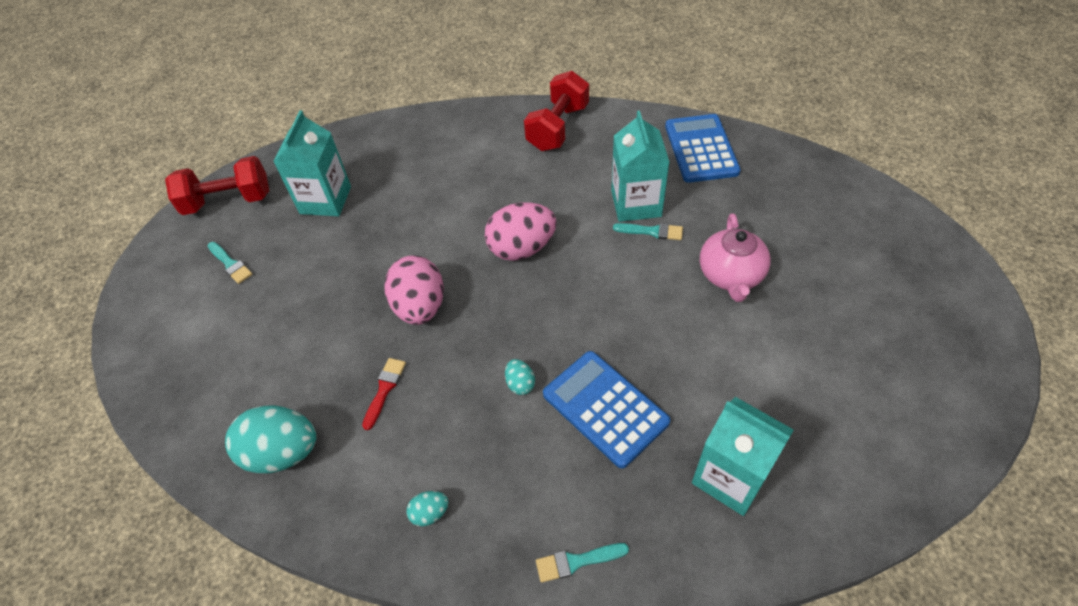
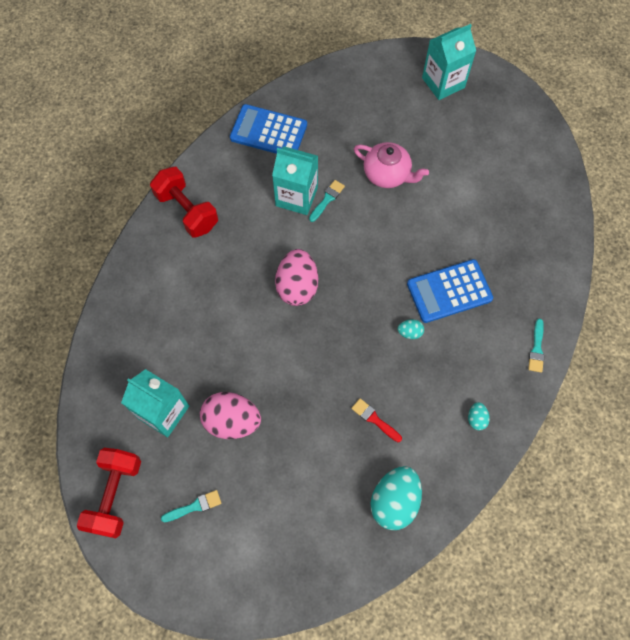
camera: 70 degrees left, 15 degrees up
(420, 307) = (315, 373): pink egg -> pink egg (232, 421)
(730, 477) = (520, 248): turquoise carton -> turquoise carton (443, 83)

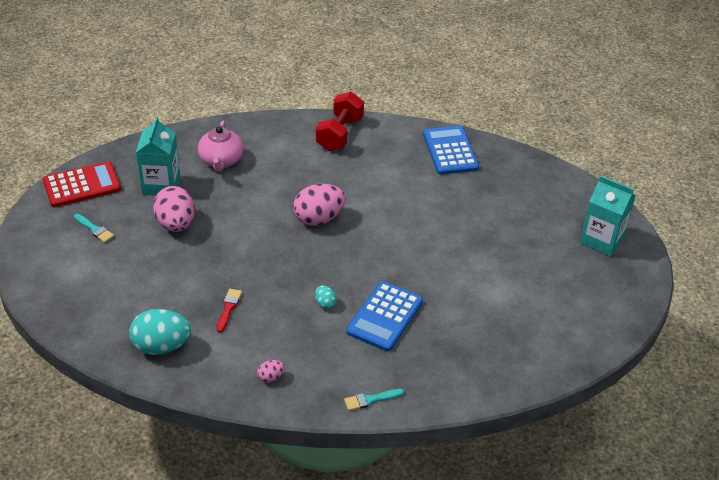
camera: 60 degrees right, 25 degrees down
(115, 495) = (82, 185): red dumbbell -> red calculator
(296, 196) = (402, 189): turquoise carton -> none
(327, 199) = (414, 207): turquoise brush -> none
(387, 174) = (471, 236): pink teapot -> pink teapot (221, 161)
(449, 291) = (385, 317): blue calculator -> blue calculator turned 105 degrees counterclockwise
(476, 419) = (271, 377): turquoise egg -> pink egg

